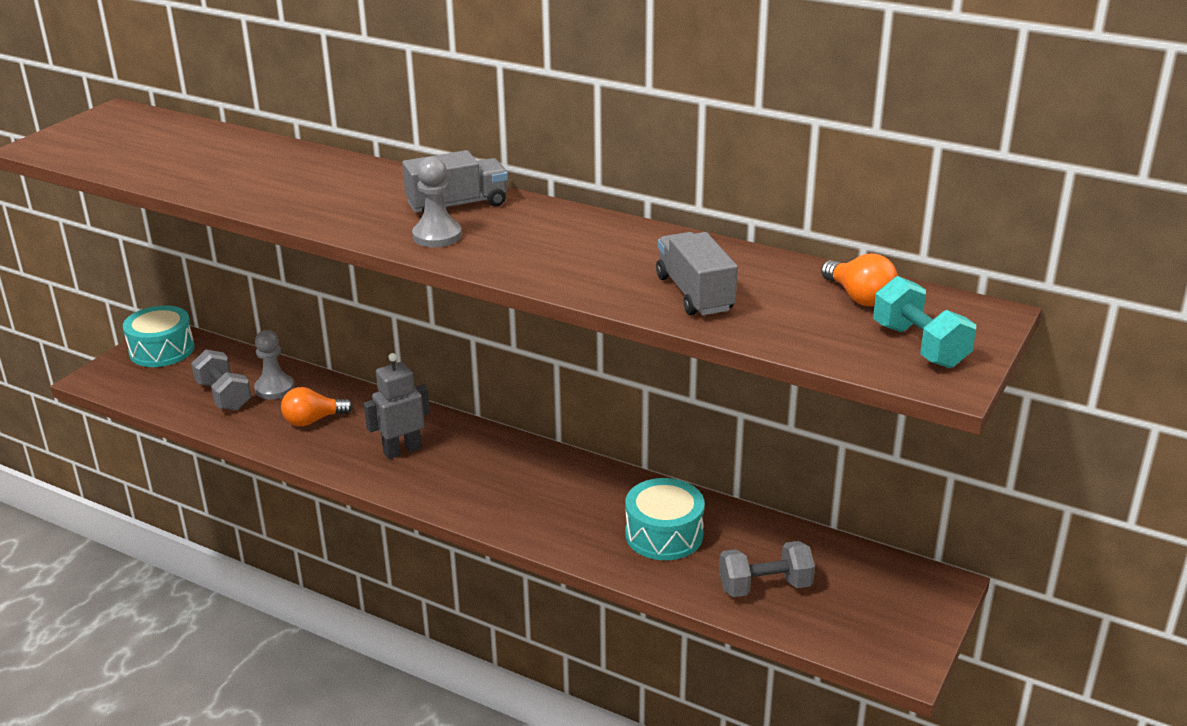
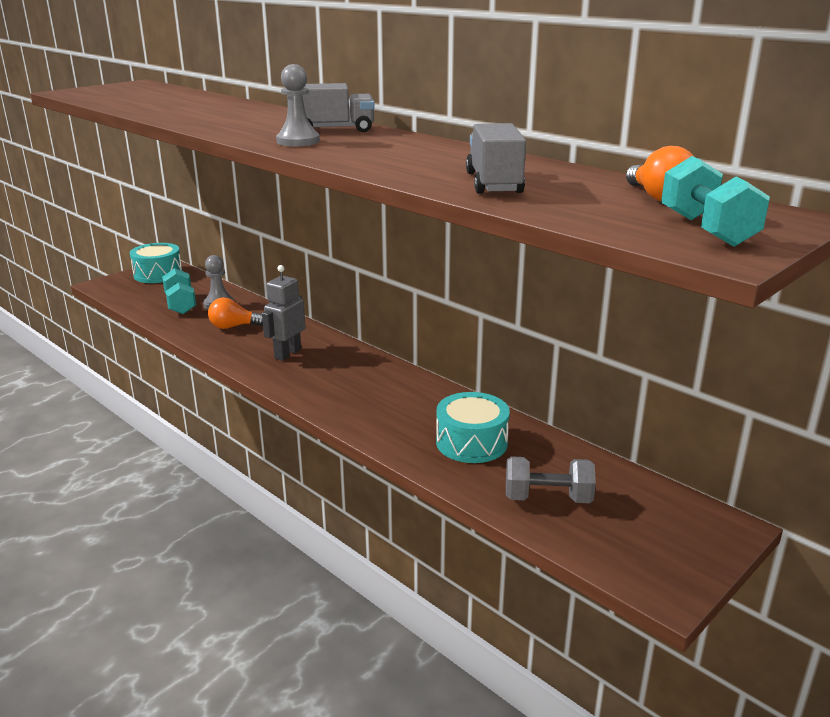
camera: 15 degrees right, 5 degrees down
(224, 396) = (180, 304): grey dumbbell -> turquoise dumbbell
(402, 450) = (287, 354): grey robot -> grey robot turned 45 degrees counterclockwise

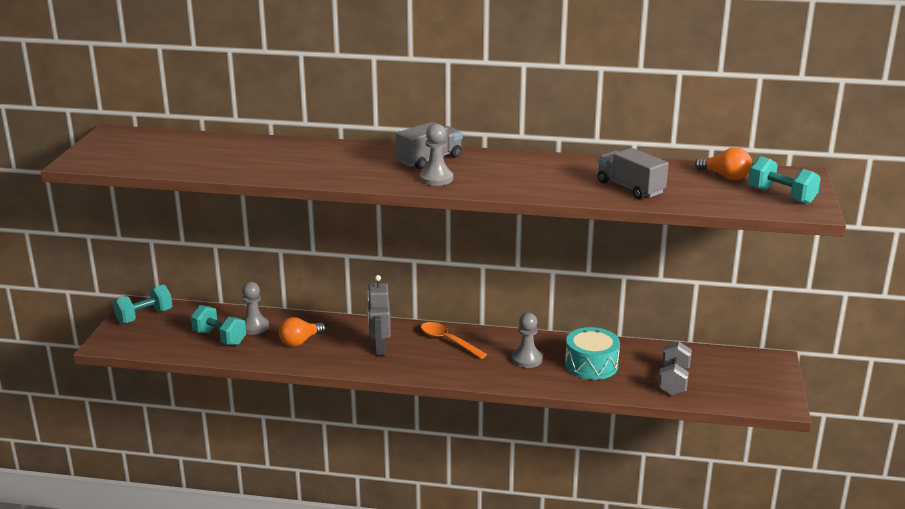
camera: 35 degrees left, 0 degrees up
(158, 274) = (144, 316): turquoise drum -> turquoise dumbbell
(358, 368) = (448, 341): none -> orange spoon
(409, 411) = (526, 359): none -> grey pawn
(547, 498) = (673, 381): grey dumbbell -> grey dumbbell turned 45 degrees counterclockwise

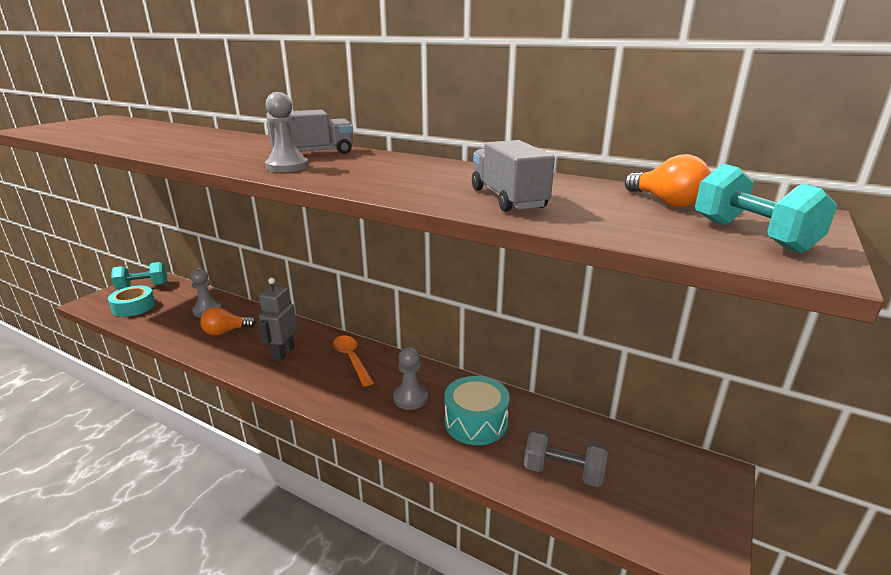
camera: 20 degrees right, 0 degrees up
(166, 338) = (134, 307): none -> turquoise tape
(219, 338) = (170, 315): turquoise dumbbell -> none
(673, 381) = (563, 472): grey dumbbell -> grey dumbbell turned 75 degrees clockwise

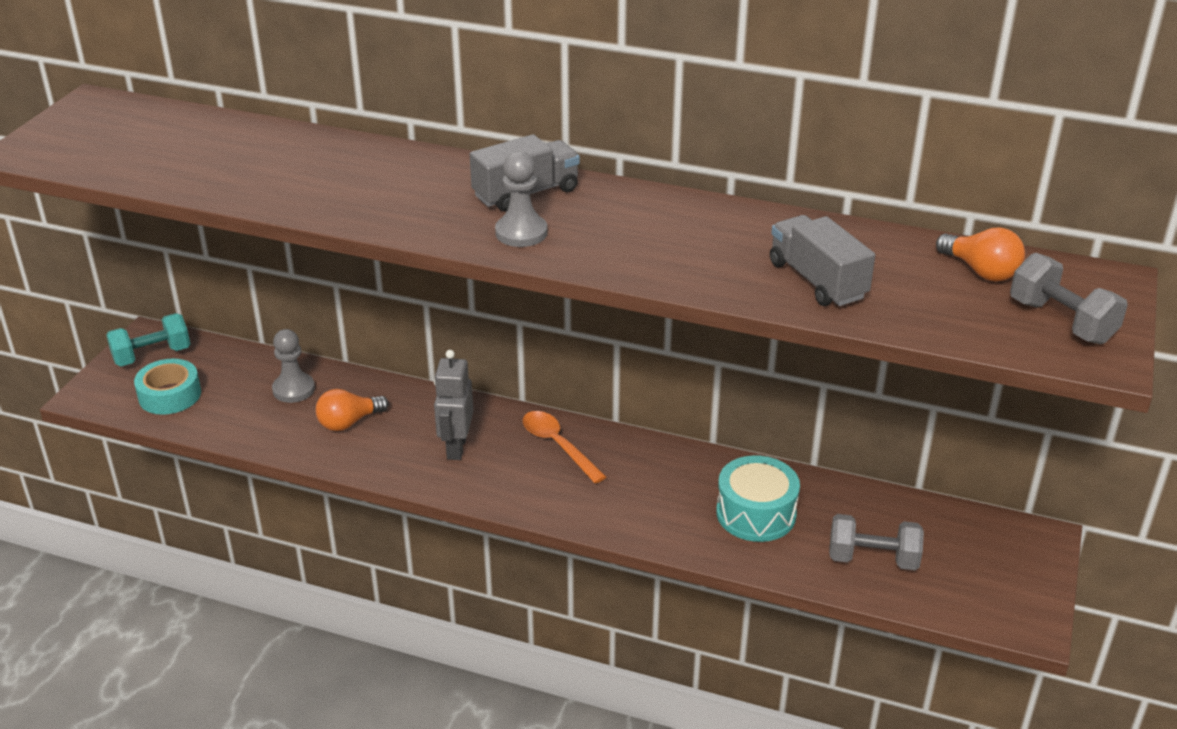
camera: 10 degrees left, 10 degrees up
(410, 398) = (662, 492): grey pawn -> none
(751, 235) = (1061, 321): turquoise dumbbell -> grey dumbbell

